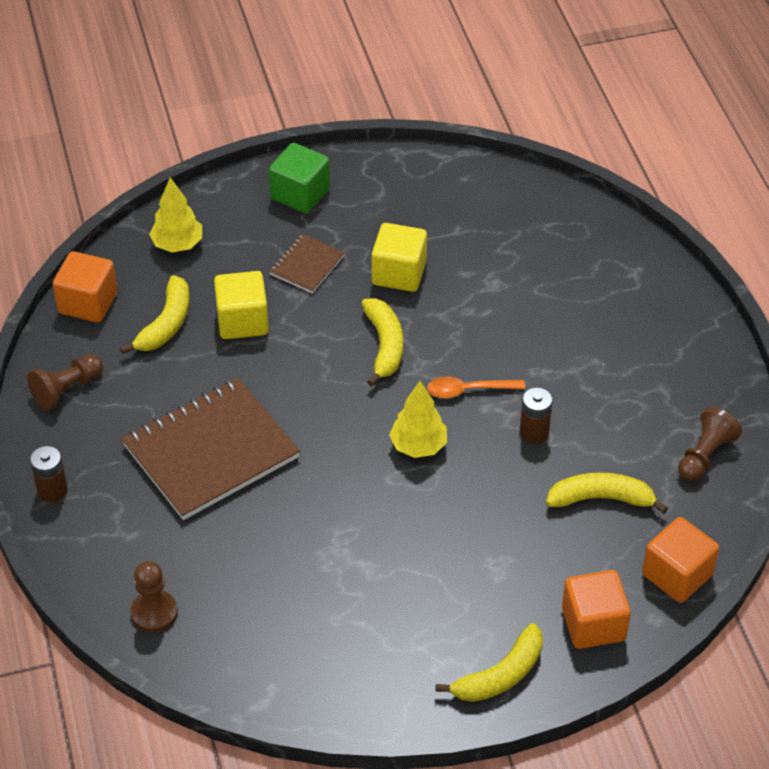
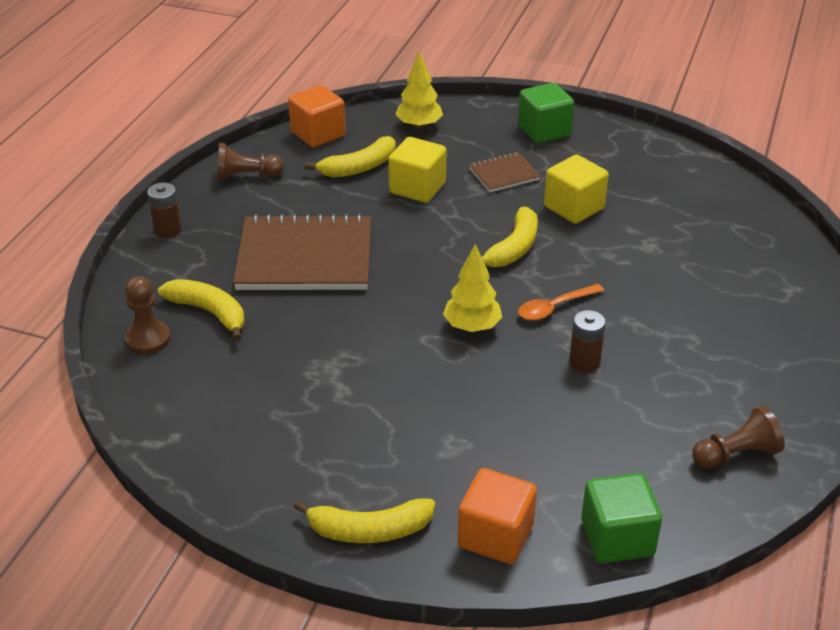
camera: 35 degrees right, 10 degrees down
(468, 390) = (554, 307): orange spoon -> orange spoon turned 60 degrees counterclockwise
(601, 499) = (599, 441): yellow banana -> yellow banana (209, 312)
(677, 575) = (617, 538): orange cube -> green cube

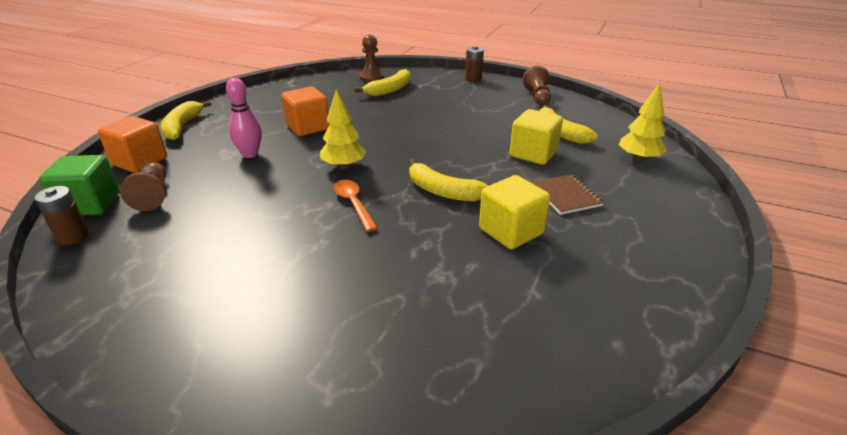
camera: 95 degrees right, 5 degrees down
(305, 257) = (441, 113): brown notebook -> none
(318, 134) = (604, 119): orange cube -> orange cube (308, 127)
(453, 420) = (250, 154): none -> pink bowling pin
(544, 131) = (664, 227): green cube -> none
(584, 362) = (277, 211): brown battery -> brown battery (73, 237)
(736, 455) = (108, 278): brown pawn -> brown pawn (153, 195)

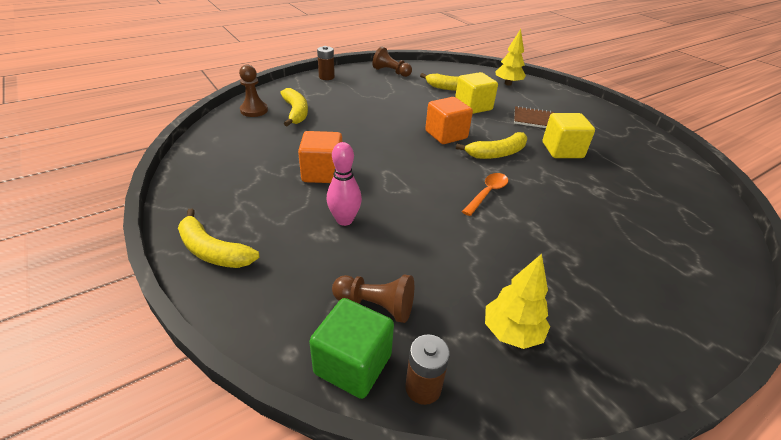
camera: 60 degrees left, 5 degrees up
(140, 161) = (275, 303): orange cube -> orange cube (446, 135)
(344, 166) = (421, 179): yellow tree -> yellow tree (511, 332)
(353, 204) = (487, 193): orange spoon -> orange spoon turned 120 degrees clockwise

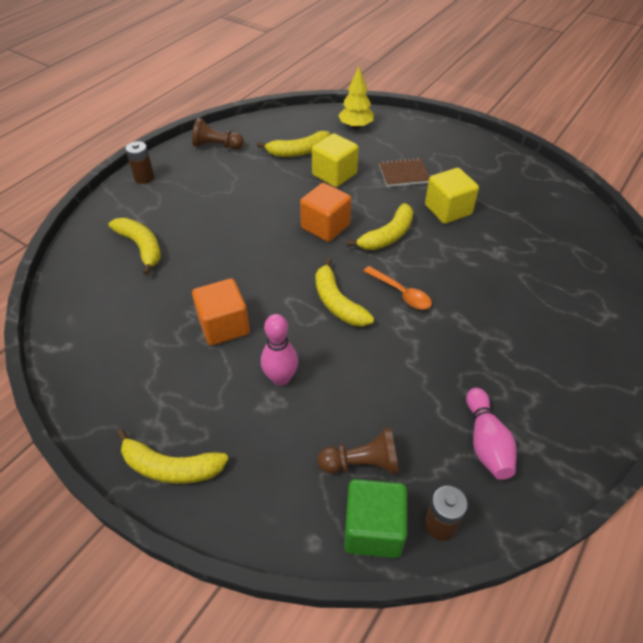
camera: 20 degrees left, 10 degrees up
(254, 110) = (89, 260): brown pawn -> none
(426, 184) = (337, 302): none -> yellow banana
(487, 193) = (401, 293): orange spoon -> orange spoon turned 120 degrees clockwise
(511, 332) = (486, 442): yellow tree -> pink bowling pin

